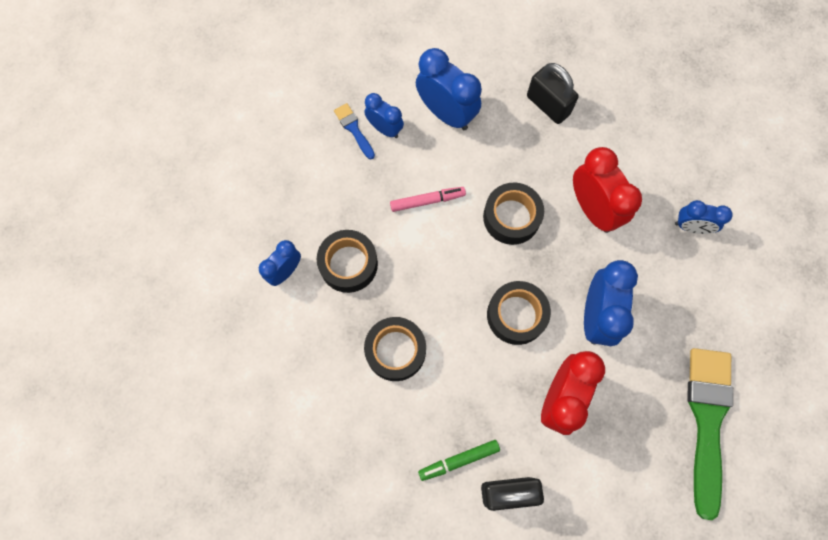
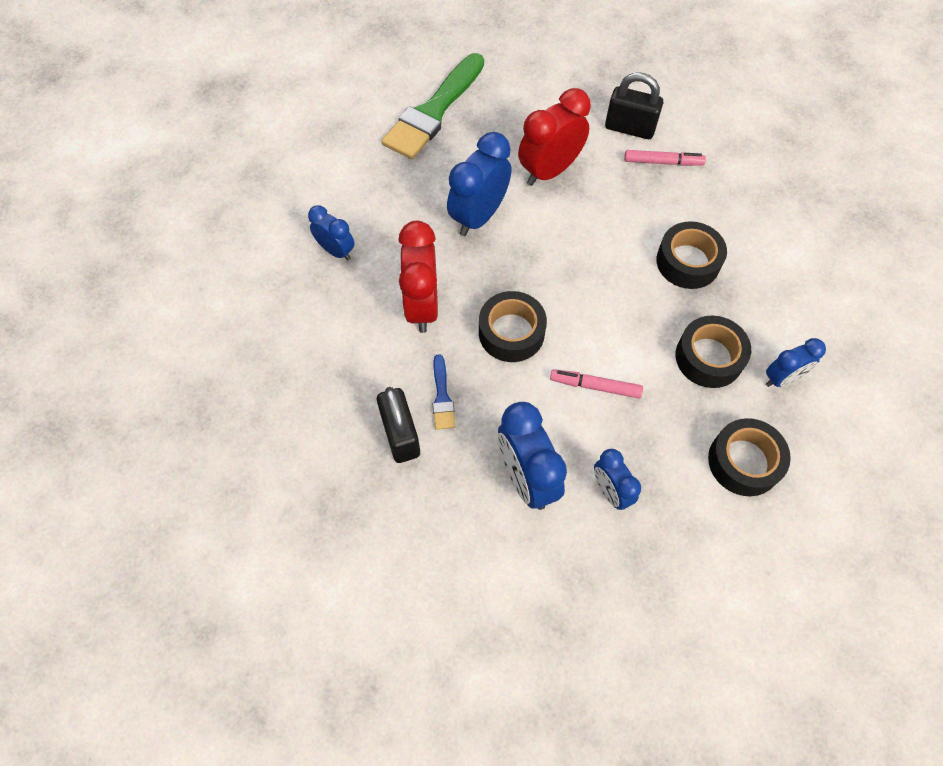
camera: 155 degrees left, 10 degrees down
(354, 129) = (649, 507): blue brush -> blue brush (442, 397)
(459, 460) = (663, 162): green marker -> pink marker
(516, 315) = (554, 245): black tape -> black tape (744, 461)

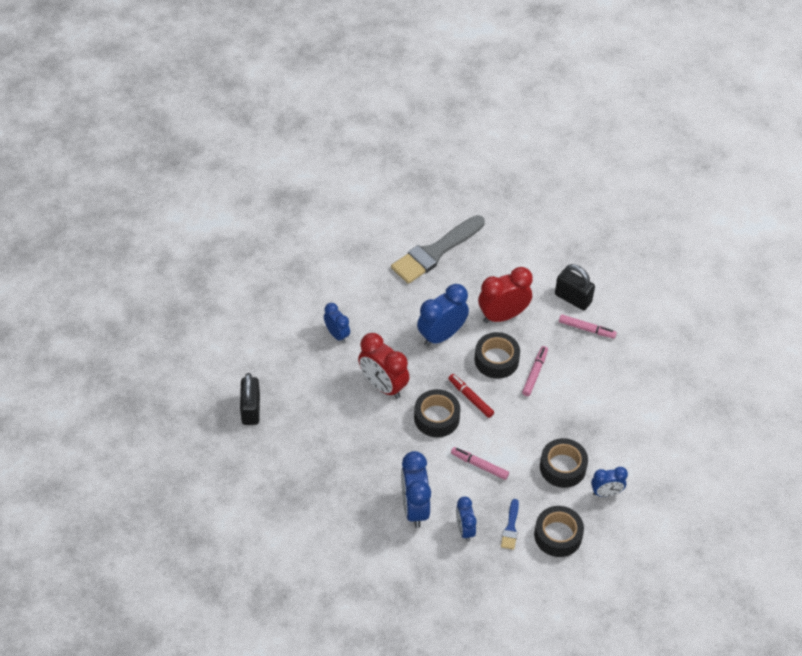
camera: 15 degrees right, 10 degrees down
(400, 435) = (343, 462): black padlock -> black padlock (251, 409)
(422, 306) = (383, 385): red clock -> red clock turned 60 degrees counterclockwise
(433, 111) = (435, 252): green brush -> grey brush
(442, 397) = (377, 446): blue brush -> blue brush (510, 527)
(547, 292) = (470, 398): none -> red marker
(620, 236) = (534, 373): none -> pink marker
(688, 262) = (575, 402): black tape -> black tape (496, 360)

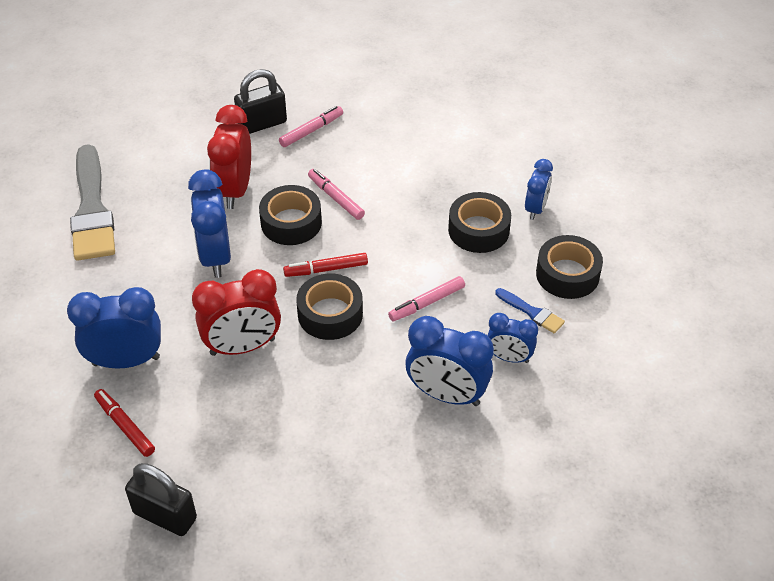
camera: 60 degrees left, 5 degrees down
(294, 359) = (125, 426): none -> red marker
(337, 334) = (126, 361): blue clock -> blue clock, size x1.68

